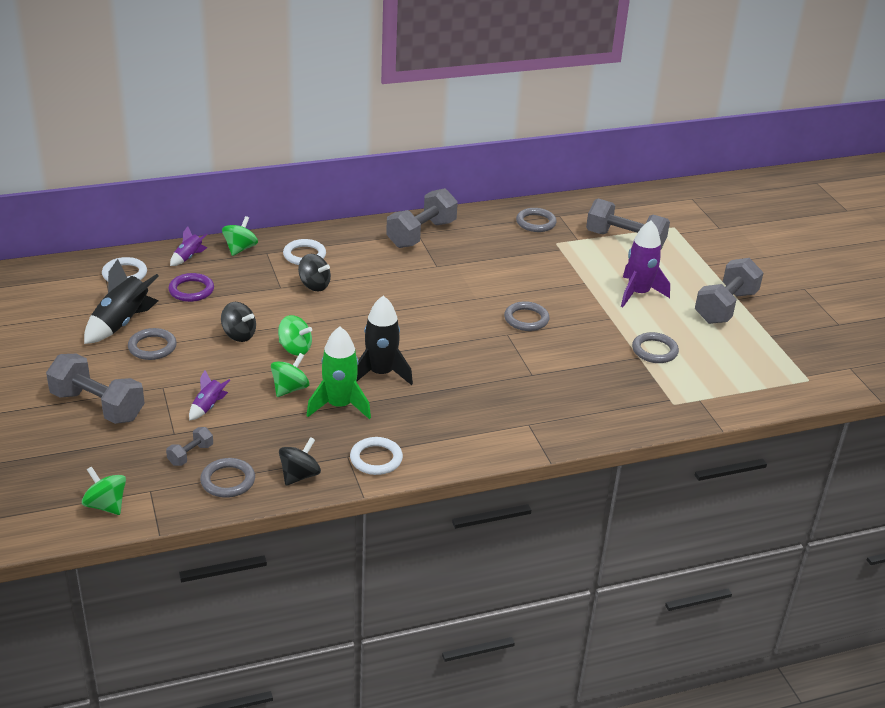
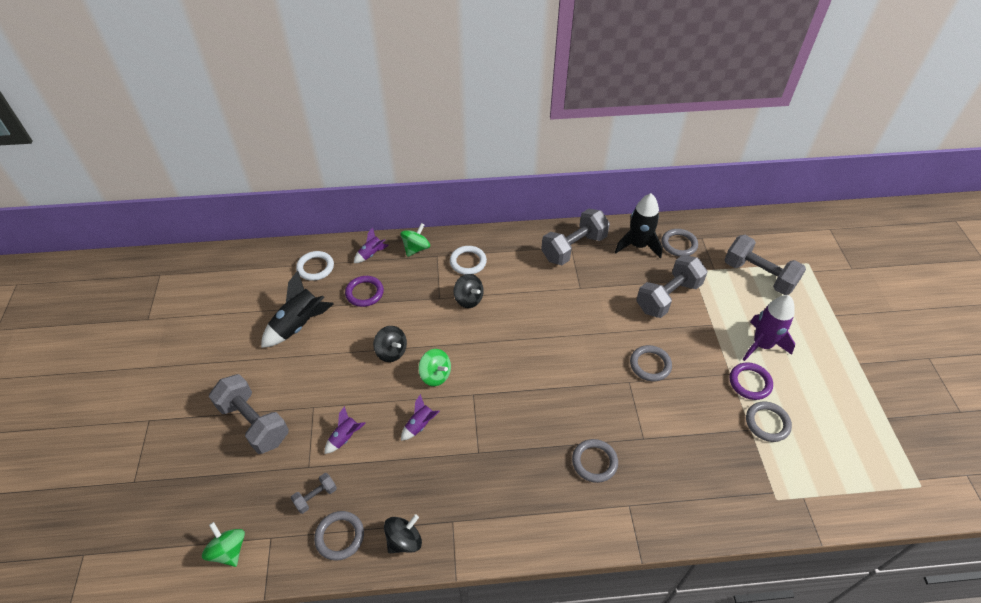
camera: 15 degrees right, 15 degrees up
(152, 347) = (316, 357): grey ring -> grey ring (594, 462)
(290, 389) = (420, 425): green spinning top -> purple rocket
(339, 406) = (459, 453): green rocket -> none
(376, 459) = (477, 530): white ring -> none
(381, 373) = (504, 417): black rocket -> black rocket (638, 245)
(631, 323) = (750, 382): none -> purple ring
(725, 307) = (845, 373): grey dumbbell -> grey dumbbell (668, 297)

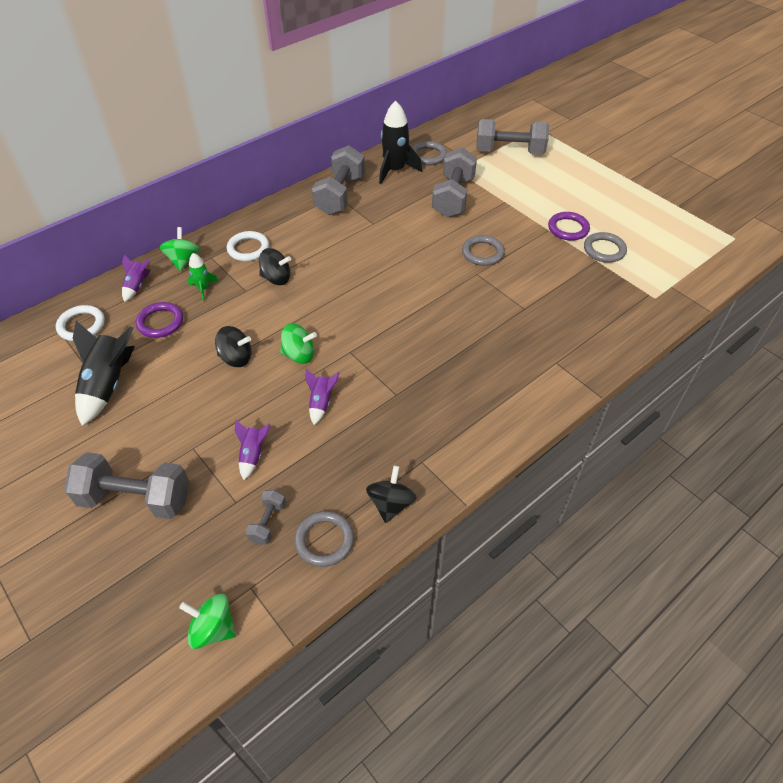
camera: 35 degrees left, 0 degrees up
(412, 280) = (203, 289): none -> green rocket
(594, 462) = (501, 346): grey ring -> none
(762, 345) = (553, 198): purple rocket -> none

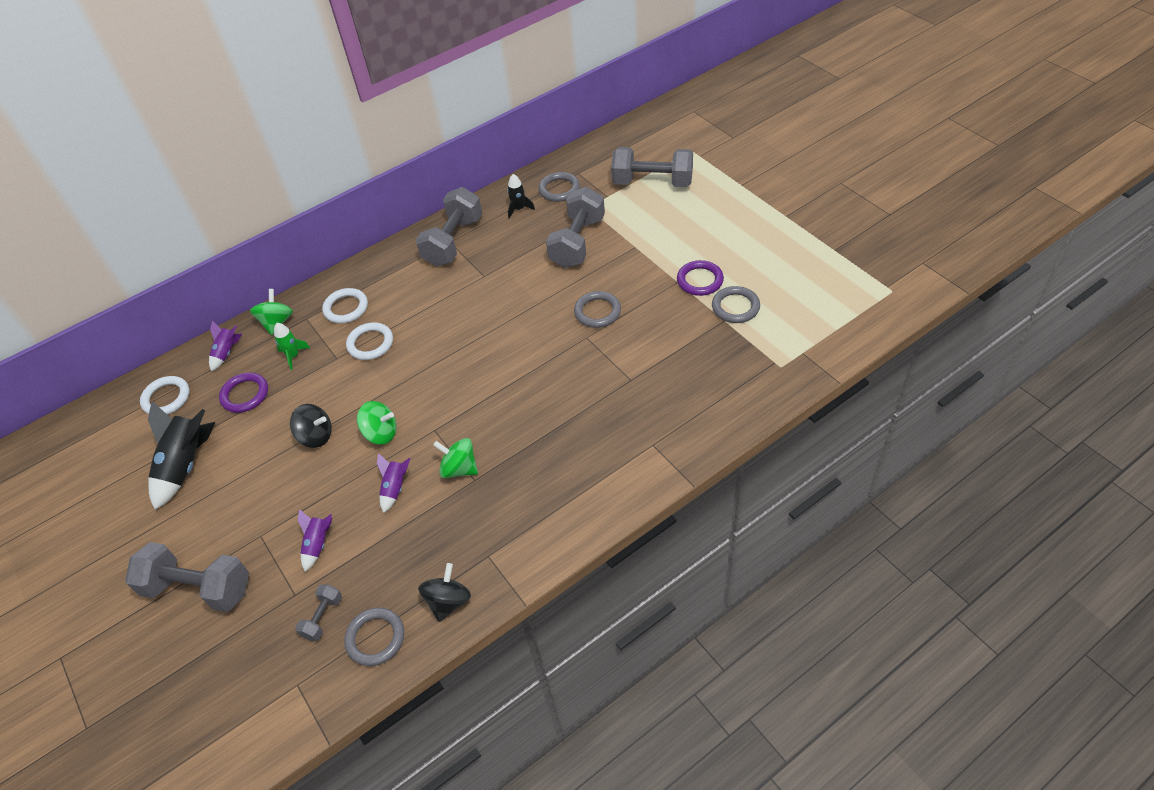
camera: 10 degrees right, 0 degrees up
(213, 628) = (255, 725): green spinning top -> green spinning top (459, 468)
(276, 278) = (370, 343): black spinning top -> white ring
(395, 170) = (519, 209): black rocket -> black rocket, size x0.53

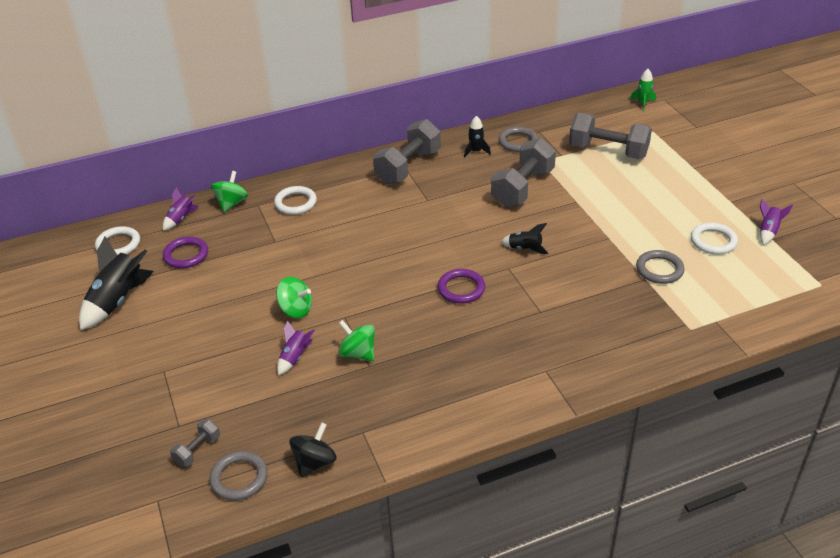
camera: 10 degrees right, 10 degrees down
(198, 588) = (97, 402): grey dumbbell -> none
(293, 356) = (237, 232): green rocket -> green rocket (643, 103)
(316, 436) = (237, 300): black spinning top -> none
(318, 544) = (212, 389): purple rocket -> purple rocket (768, 231)
(370, 343) = (308, 235): white ring -> white ring (713, 241)
(597, 312) = (525, 249): grey ring -> black rocket
(700, 280) = (631, 241): purple ring -> purple ring (461, 289)

